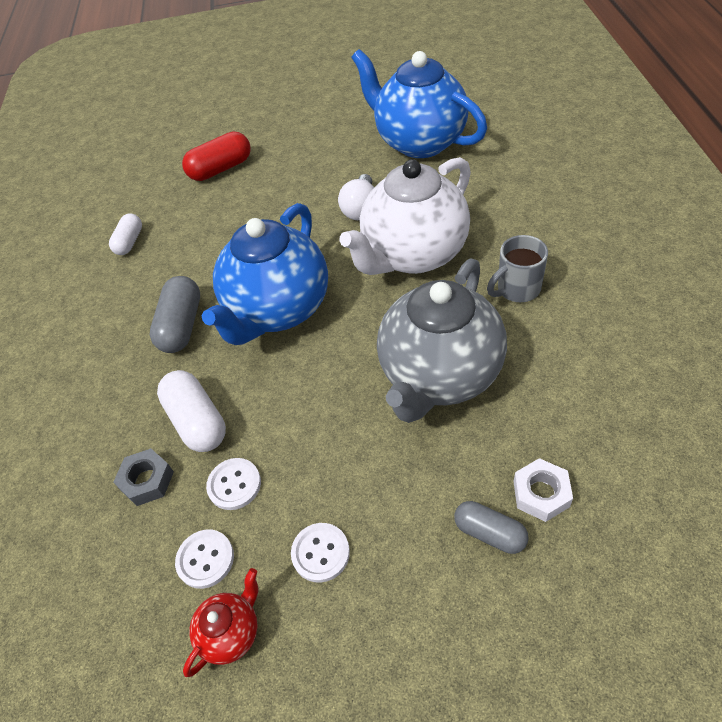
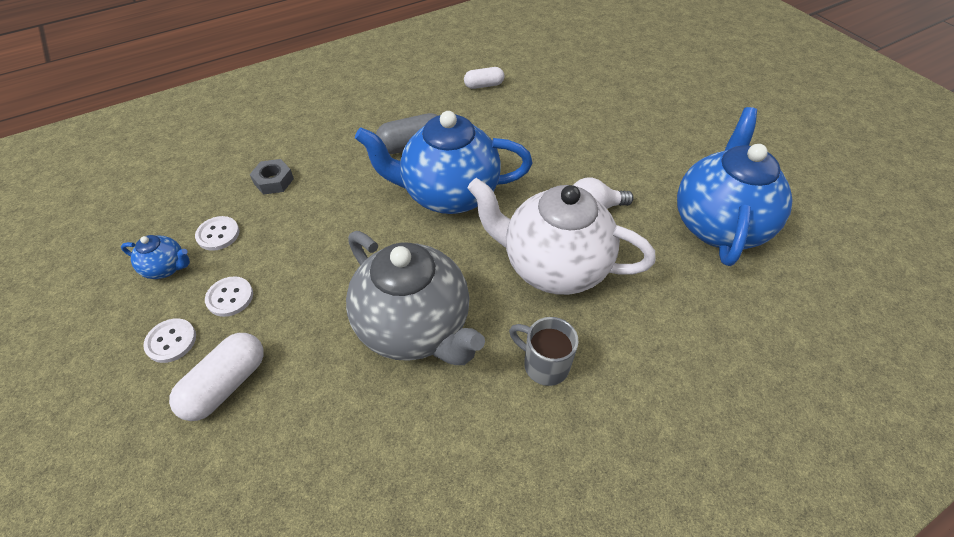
camera: 60 degrees right, 0 degrees up
(197, 421) = (328, 187): white capsule -> white capsule (226, 384)
(221, 169) = (592, 102): red capsule -> none
(231, 632) = (166, 268): red teapot -> blue teapot
(234, 485) = (278, 228): white button -> white button (171, 341)
(440, 375) = (415, 327): grey teapot -> grey teapot turned 135 degrees counterclockwise
(489, 533) = (261, 407): grey capsule -> none
(541, 493) = (306, 440): white nut -> none

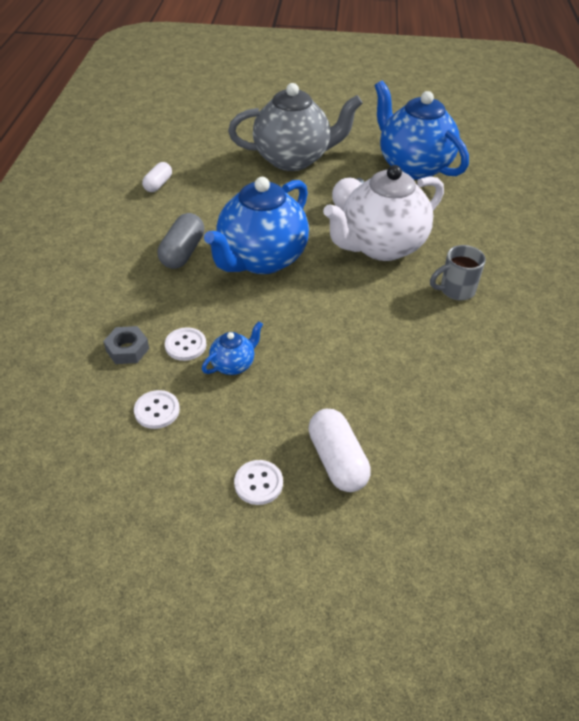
camera: 55 degrees left, 5 degrees down
(166, 268) = (163, 461): blue teapot -> blue teapot (233, 364)
(230, 297) = (244, 428): white button -> white button (185, 345)
(415, 327) = (373, 334): grey teapot -> grey teapot (293, 159)

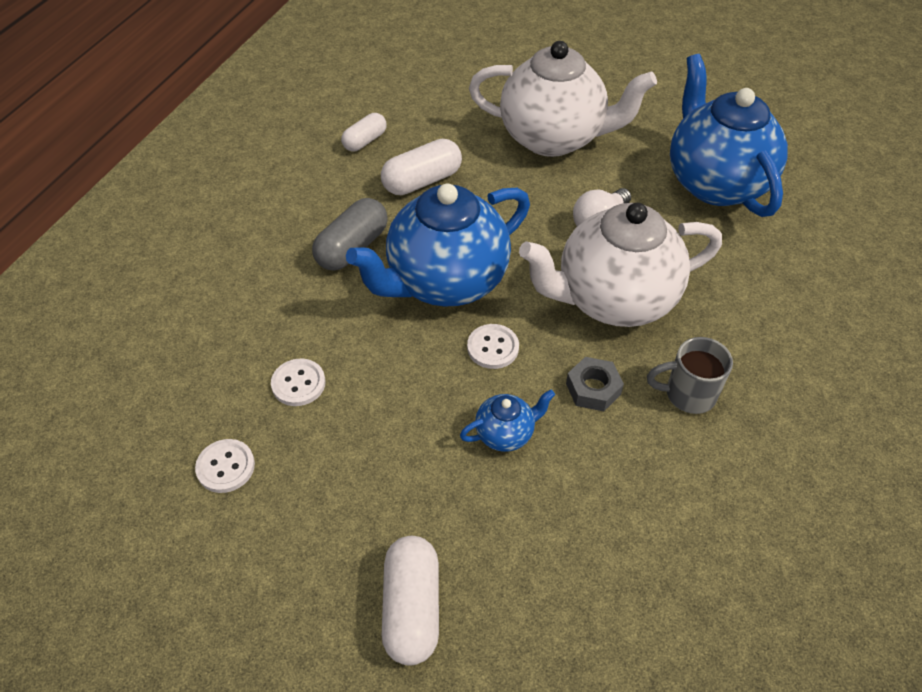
camera: 20 degrees right, 5 degrees up
(127, 349) = (228, 371): grey nut -> grey nut (593, 389)
(213, 201) = (422, 181): none -> white capsule
(233, 364) = (344, 428): blue teapot -> blue teapot (505, 434)
(258, 483) = (300, 609): white button -> white button (493, 347)
(293, 159) = (553, 138): grey teapot -> white teapot

